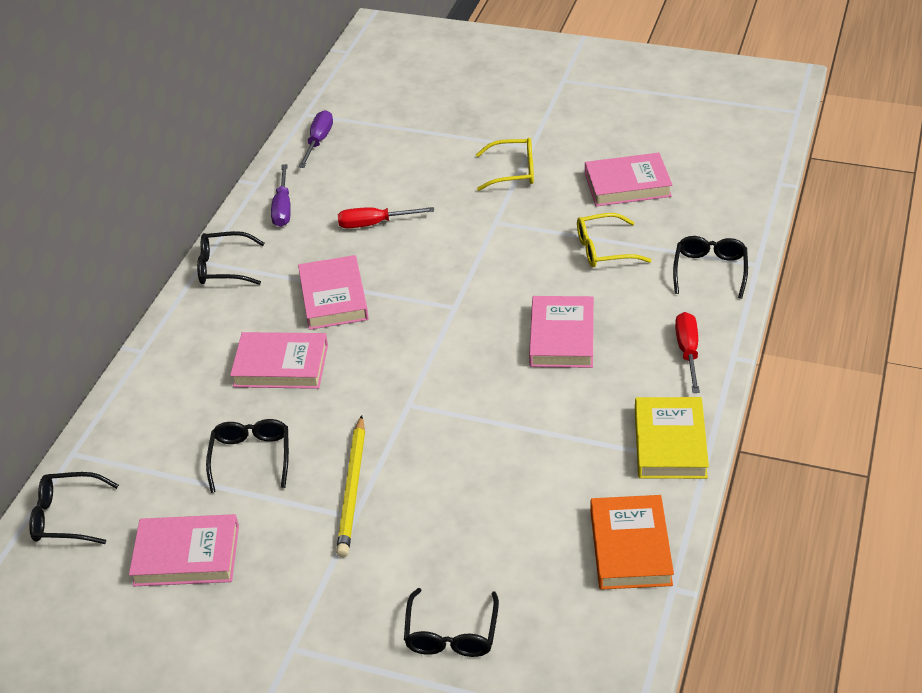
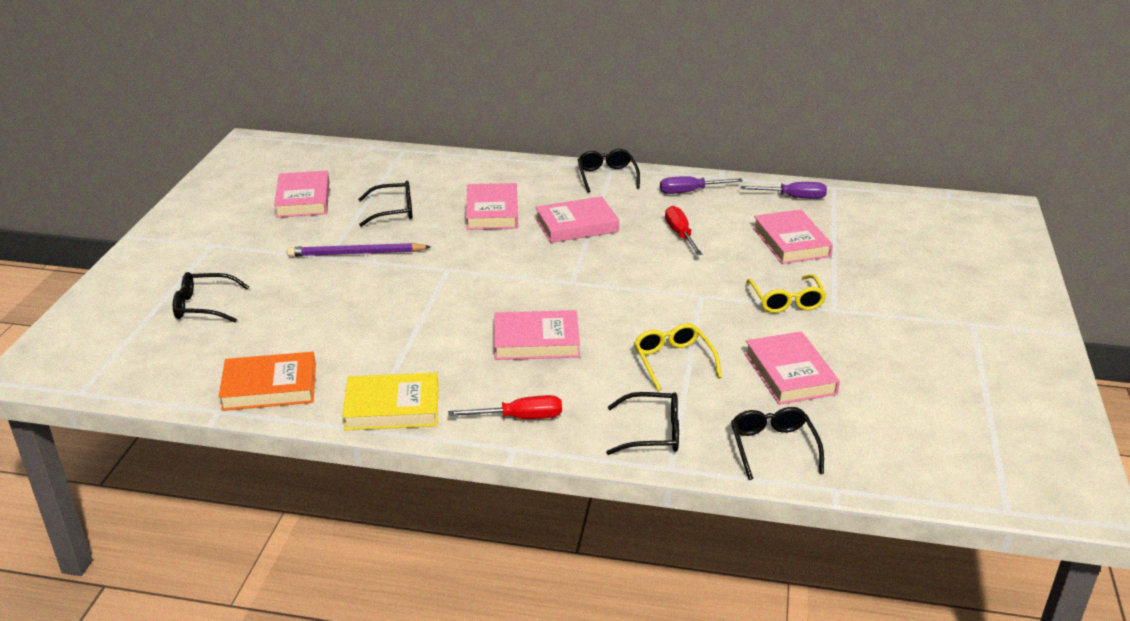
camera: 80 degrees right, 10 degrees down
(66, 517) = (345, 156): black glasses -> black glasses (773, 447)
(353, 489) = (356, 253): yellow pencil -> purple pencil
(407, 155) = (791, 242): none -> pink book

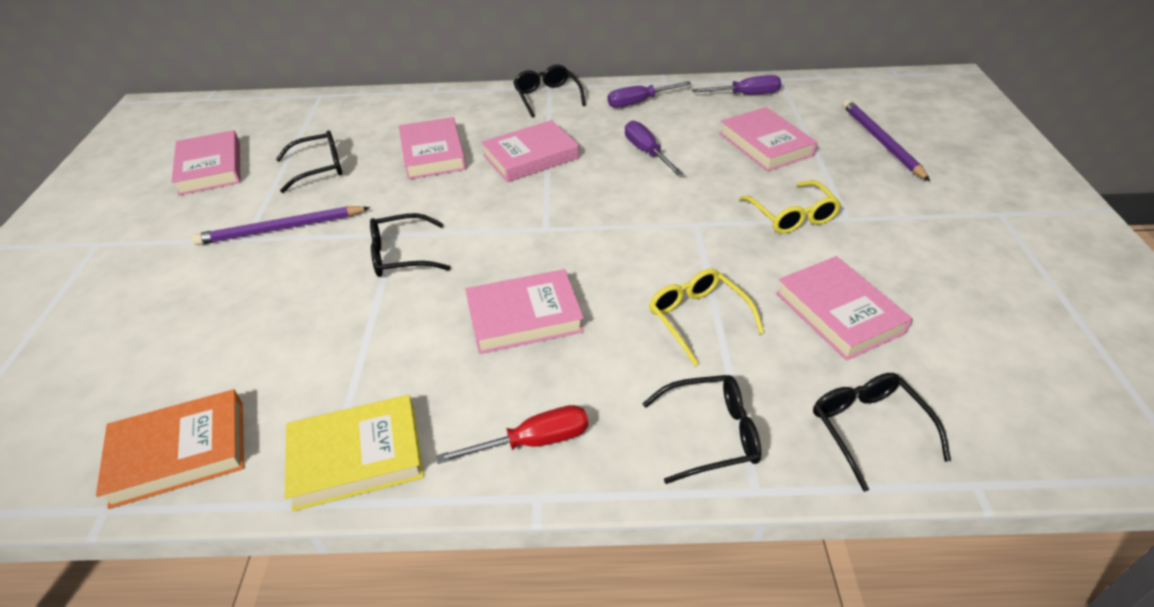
camera: 10 degrees left, 10 degrees up
(203, 306) = (85, 334): black glasses -> black glasses (401, 255)
(680, 234) = (646, 152): red screwdriver -> purple screwdriver
(899, 253) = (881, 141): none -> purple pencil

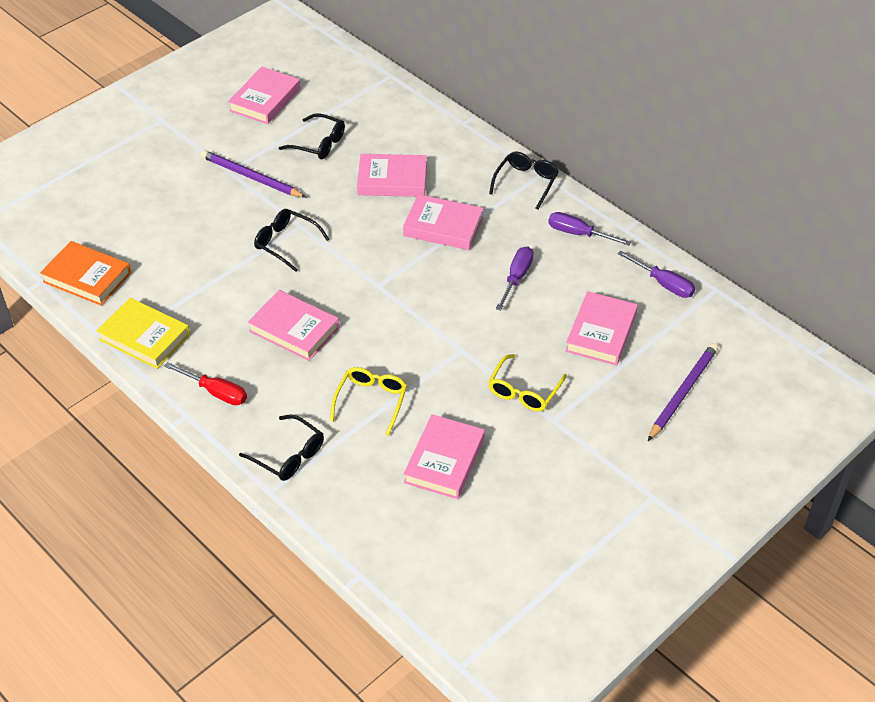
camera: 45 degrees right, 5 degrees up
(433, 153) = (392, 180): pink book -> pink book turned 60 degrees clockwise
(868, 428) = (357, 516): black glasses -> none

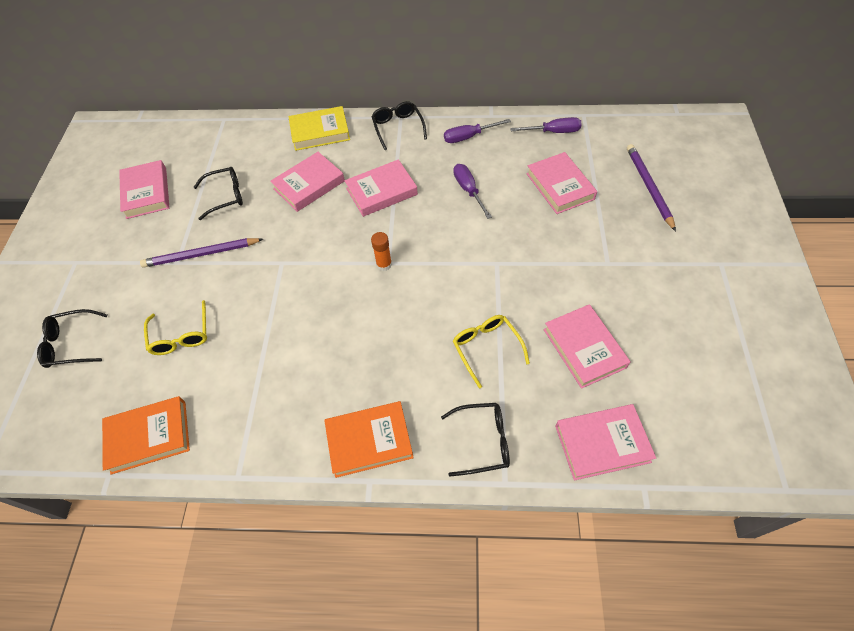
camera: 40 degrees left, 10 degrees up
(145, 337) = (258, 445): yellow book -> yellow book (320, 132)
(216, 392) = (369, 440): red screwdriver -> orange book
(286, 243) = (285, 283): black glasses -> black glasses (71, 344)
(294, 329) = (369, 341): pink book -> pink book (602, 443)
(373, 284) = (384, 264): none -> orange glue stick
(524, 391) = (567, 259): yellow glasses -> yellow glasses (181, 336)

